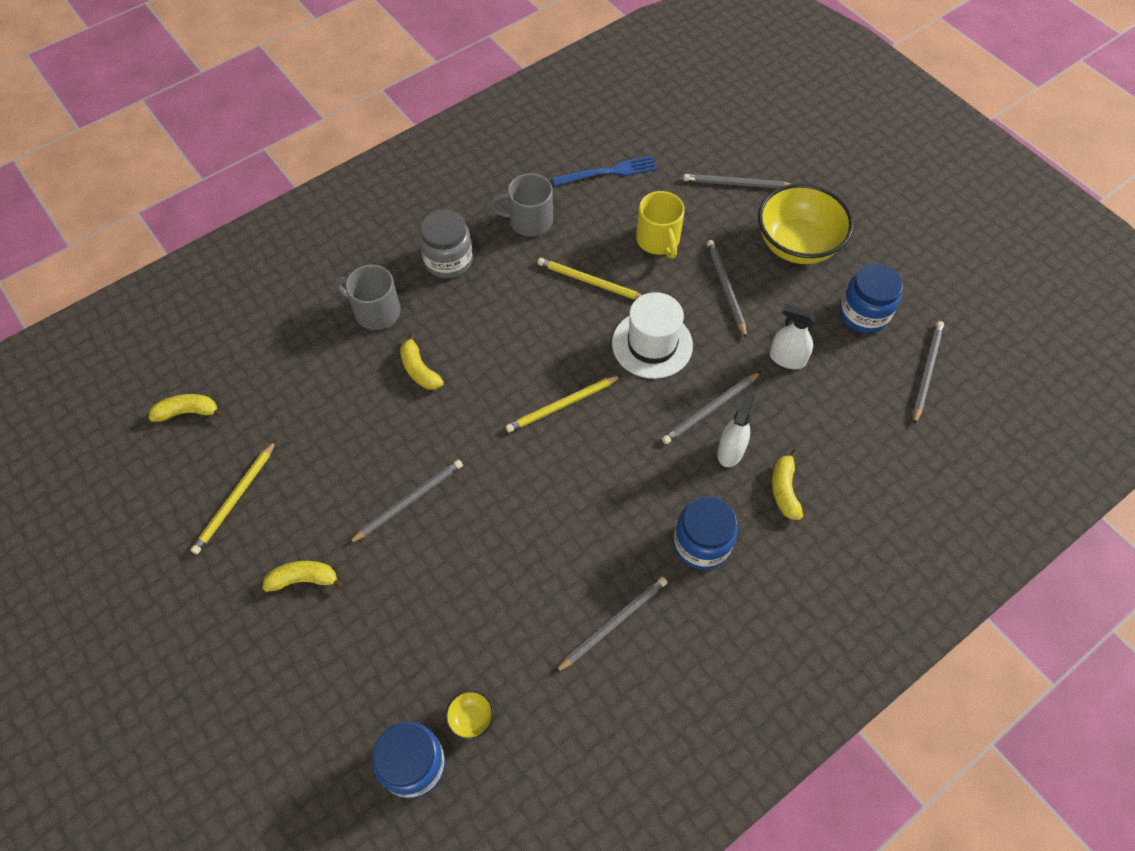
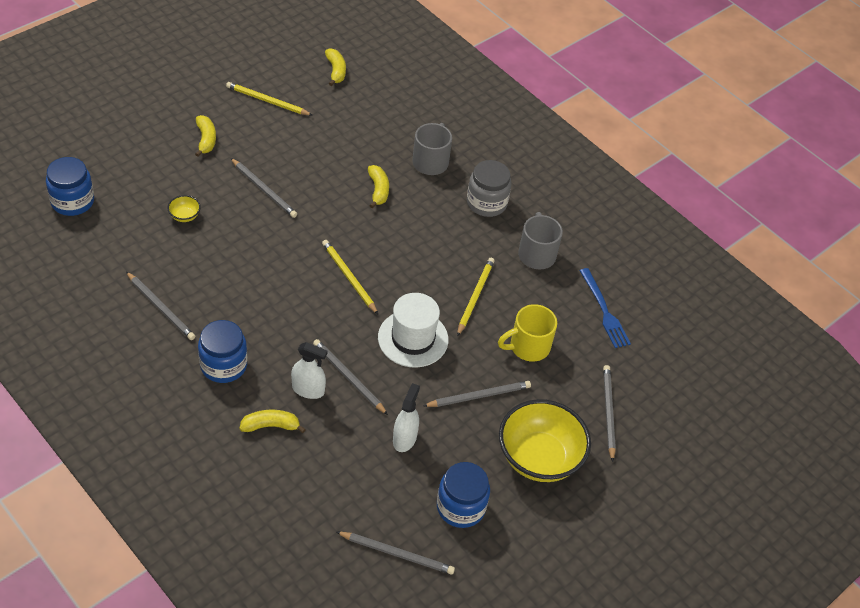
camera: 80 degrees right, 10 degrees down
(419, 370) = (378, 190): yellow banana -> yellow banana turned 120 degrees clockwise
(471, 718) = (99, 229): yellow bowl -> yellow bowl (185, 216)

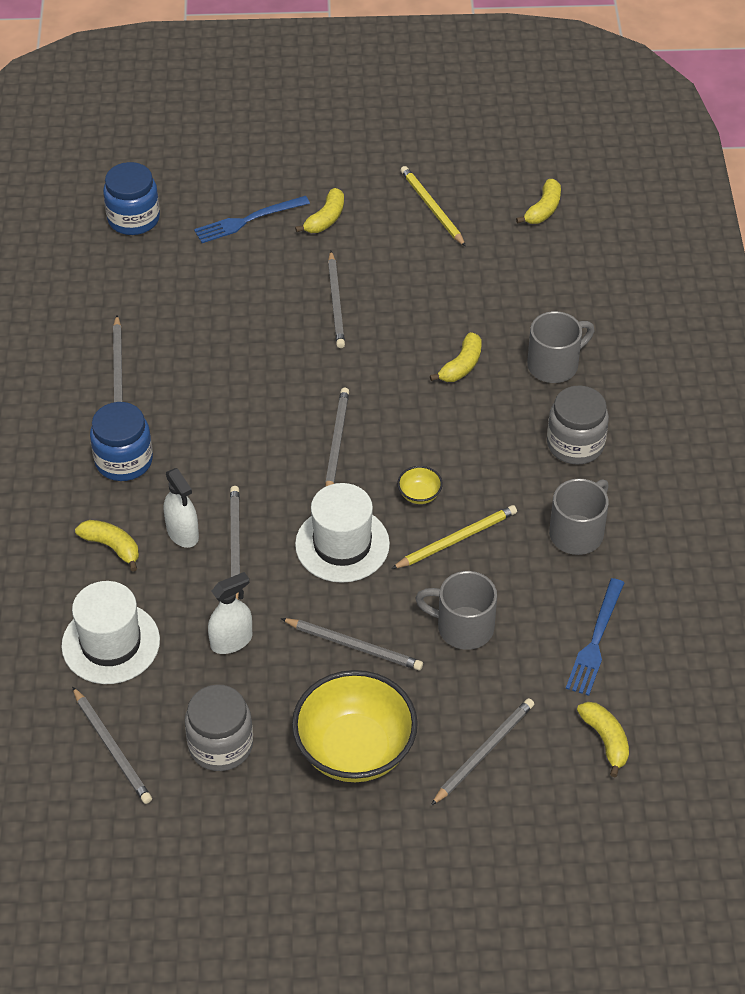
camera: 45 degrees right, 0 degrees up
(154, 165) = (248, 220): none -> blue fork
(185, 216) = (228, 289): yellow bowl -> yellow bowl (419, 494)
(331, 488) = (111, 643): none -> white hat
(349, 277) = (336, 442): yellow pencil -> grey pencil
(460, 507) = (220, 745): blue jar -> grey jar
(528, 347) = (463, 627): yellow mug -> grey mug
(662, 364) = (605, 740): none -> yellow banana

